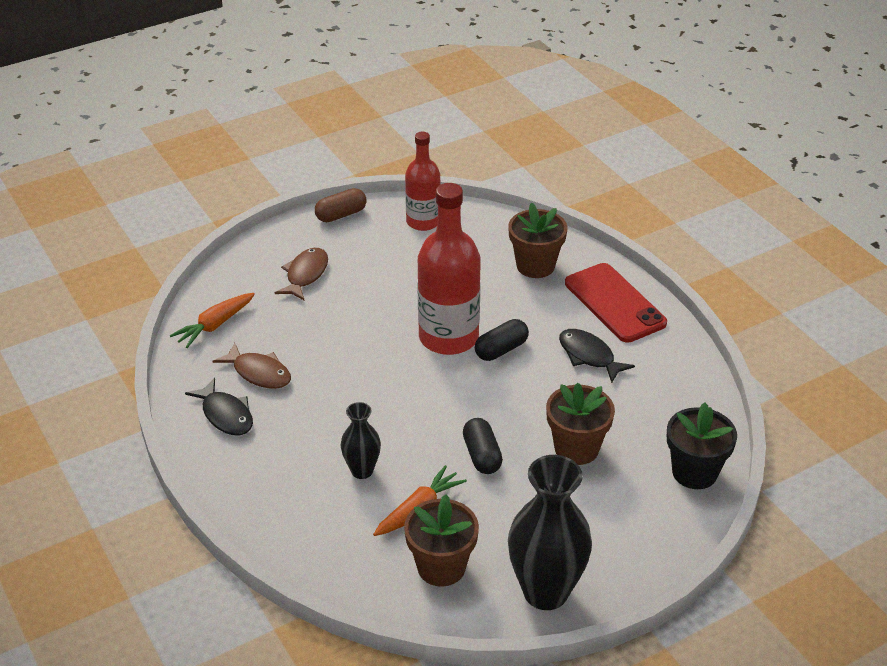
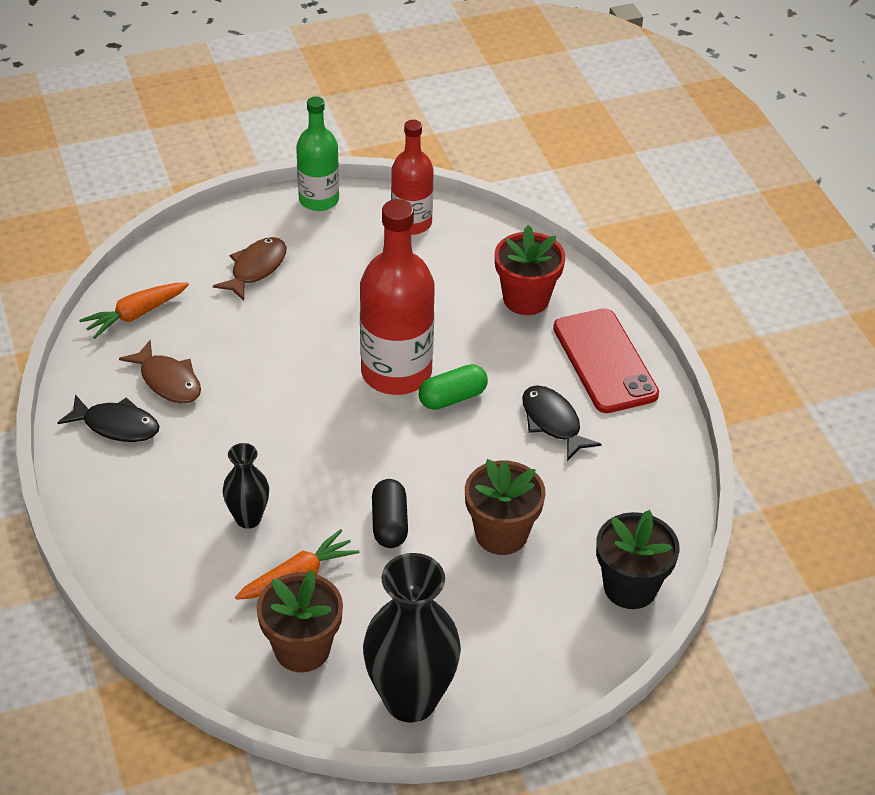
camera: 10 degrees right, 5 degrees up
(226, 415) = (117, 425): black fish -> black fish turned 45 degrees counterclockwise
(341, 215) = (319, 200): brown capsule -> green bottle
(501, 350) = (452, 398): black capsule -> green capsule
(535, 266) = (526, 299): brown flower pot -> red flower pot

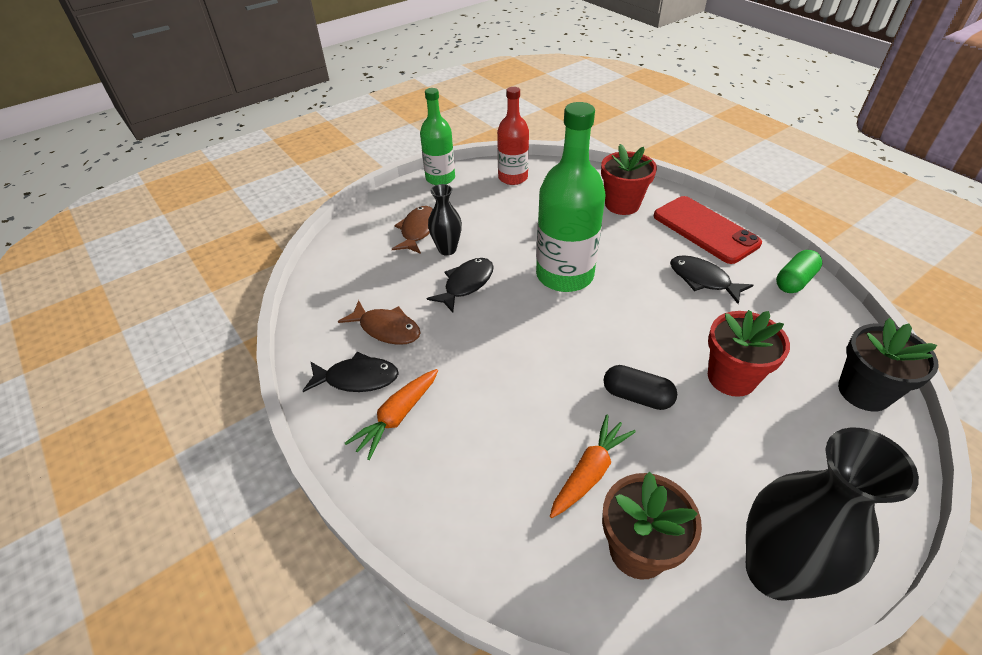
camera: 15 degrees left, 0 degrees up
(135, 315) = (337, 285): orange carrot -> orange carrot (397, 417)
(248, 518) = (514, 429): black vase -> black vase (447, 249)
(279, 353) = (466, 284): none -> black fish
(389, 524) = (637, 396): black capsule -> black capsule turned 45 degrees counterclockwise
(396, 372) = (564, 275): red bottle -> green bottle
(452, 398) = (618, 282): green capsule -> green capsule (794, 281)
(501, 534) = (731, 377): brown flower pot -> red flower pot

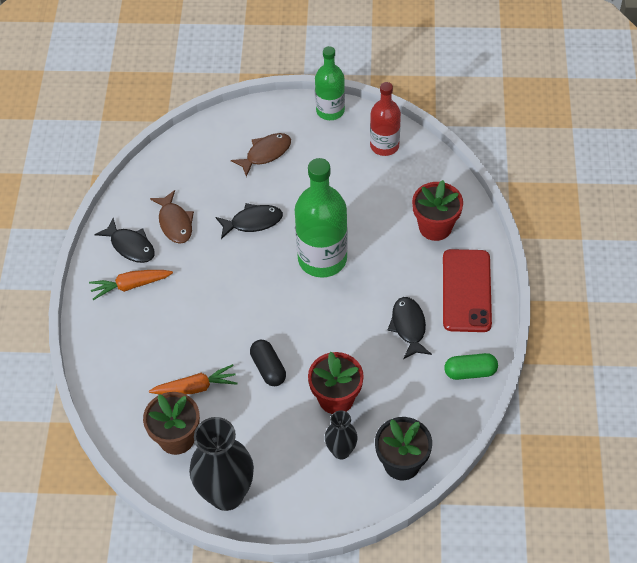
camera: 40 degrees right, 10 degrees up
(447, 249) = (269, 184): black vase -> black vase (341, 451)

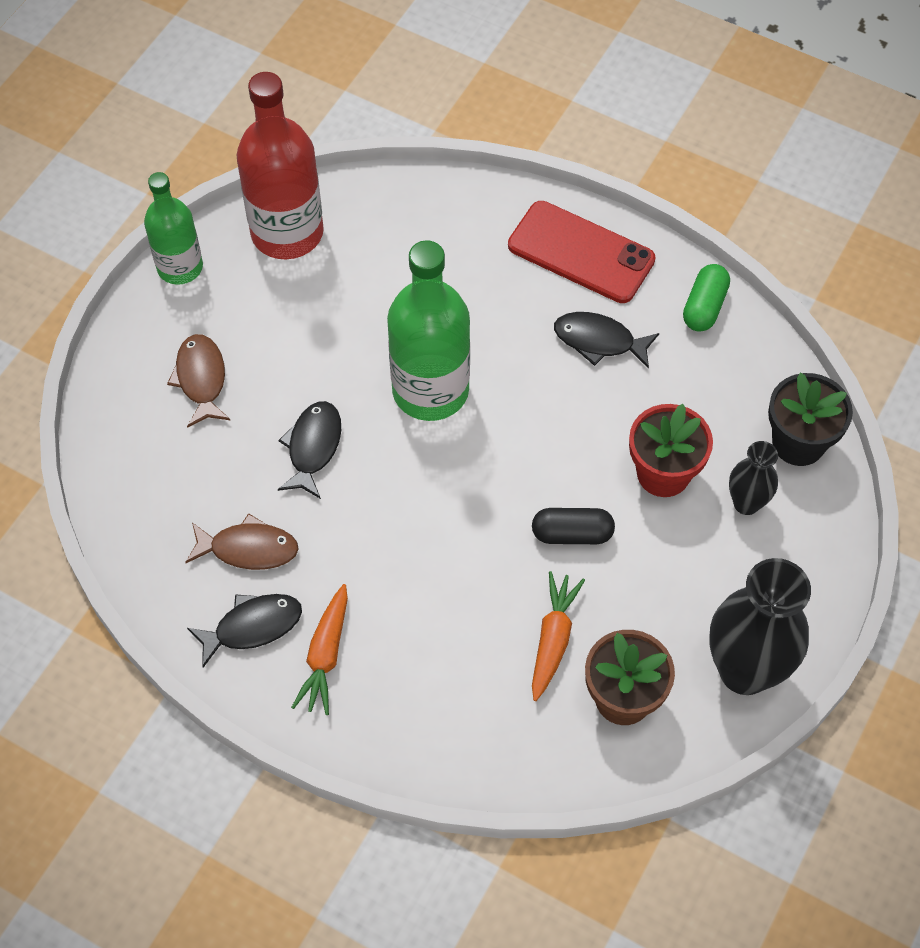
camera: 65 degrees left, 5 degrees up
(384, 145) = (287, 232): red bottle -> red bottle, size x1.59
(435, 227) = (460, 239): red flower pot -> none

